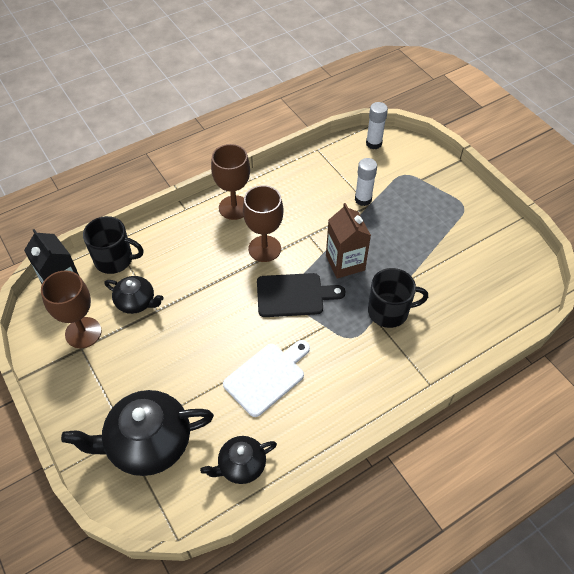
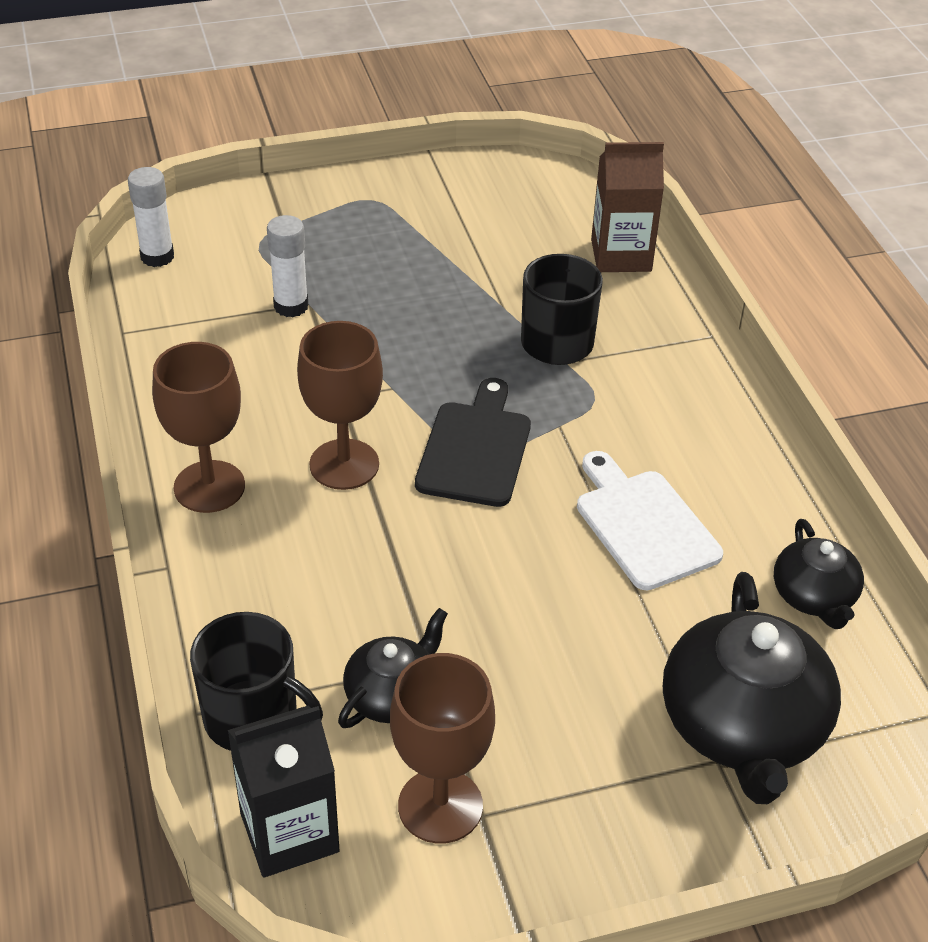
camera: 75 degrees left, 10 degrees down
(115, 259) = (253, 718): black mug -> black mug turned 90 degrees clockwise
(345, 263) = (430, 366): brown carton -> brown carton (621, 255)

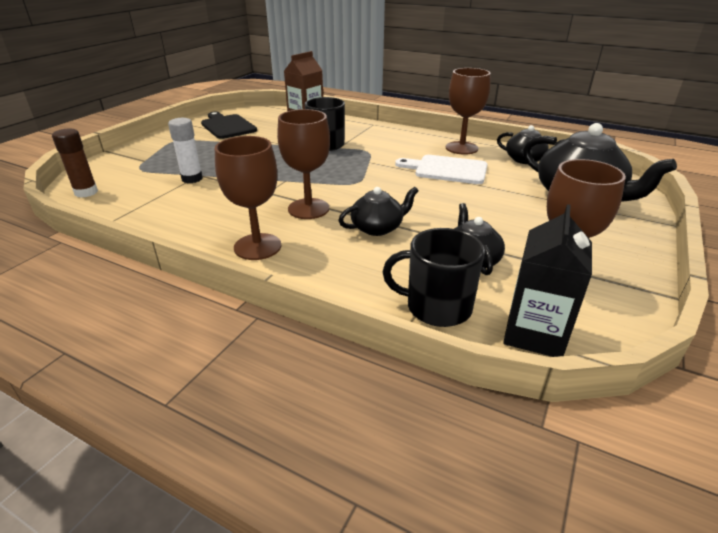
camera: 45 degrees left, 10 degrees down
(157, 257) = (86, 192): white glue stick -> brown glue stick
(253, 718) = (436, 307): black mug -> black mug turned 150 degrees counterclockwise
(372, 560) = (378, 228): none -> black teapot
(475, 449) = (352, 180): black cutting board -> black cutting board (227, 126)
(756, 494) = (461, 148): none -> brown goblet

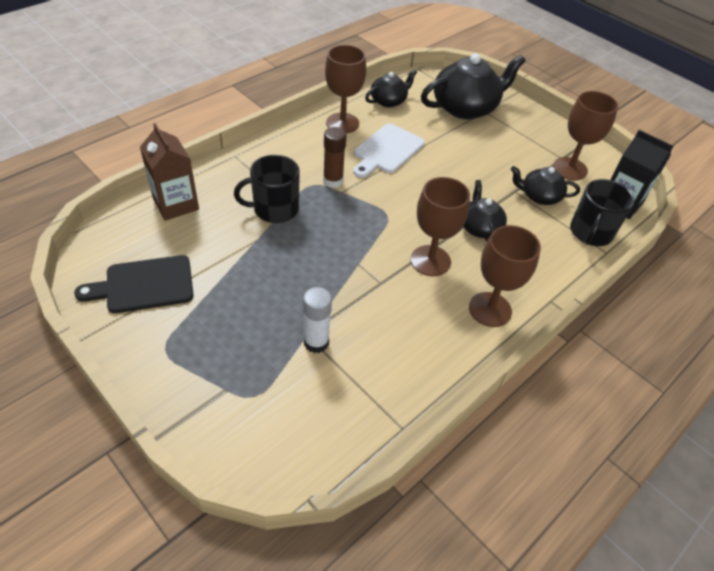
camera: 75 degrees left, 15 degrees up
(86, 192) = (307, 456): brown glue stick -> brown glue stick (333, 181)

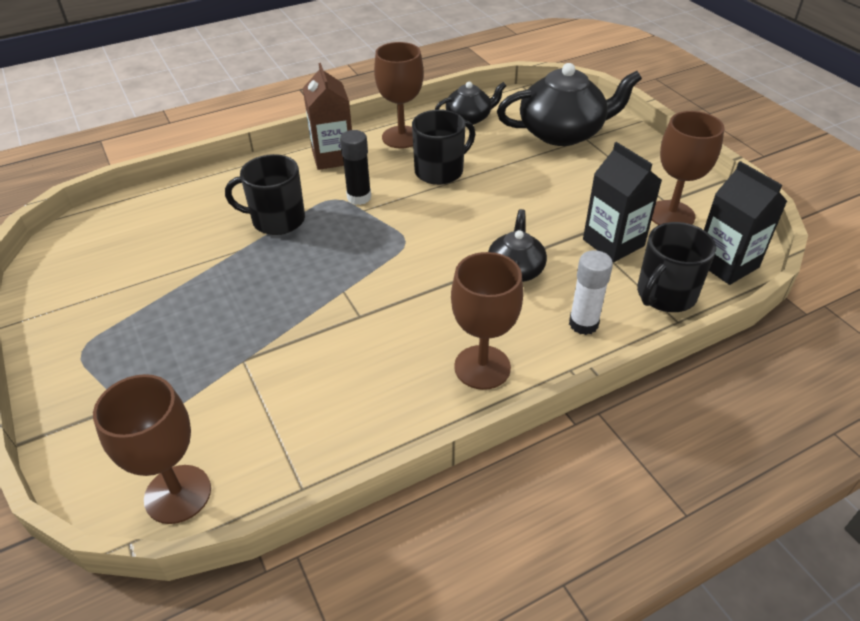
camera: 20 degrees right, 5 degrees down
(144, 285) = (96, 280): black cutting board -> none
(176, 204) = (173, 202): brown carton -> brown carton (333, 157)
(316, 342) = (249, 370): white glue stick -> white glue stick (583, 324)
(333, 181) = (359, 197): brown glue stick -> black glue stick
(387, 150) = (440, 171): white cutting board -> black mug
(430, 261) = (433, 299): brown goblet -> brown goblet (178, 494)
(539, 196) = (613, 242): black teapot -> black carton

